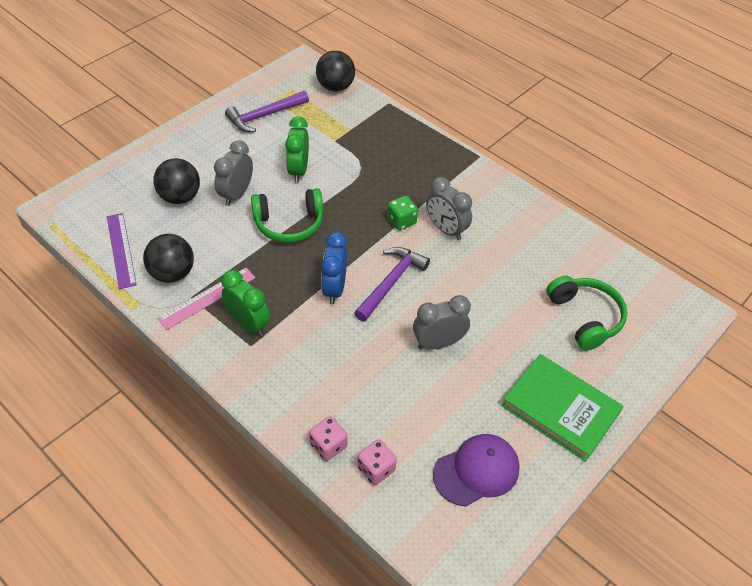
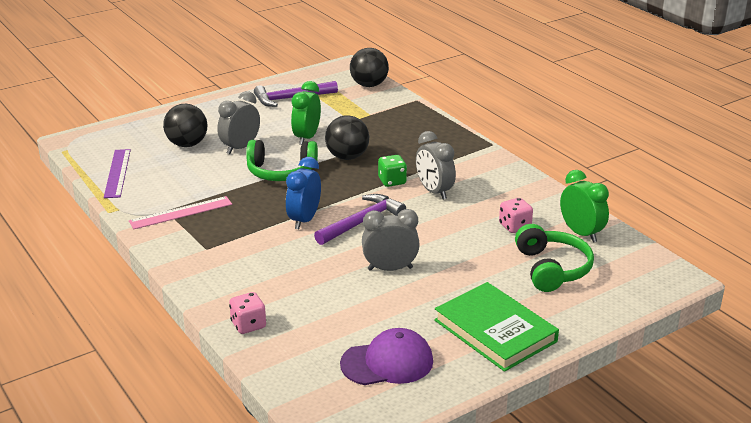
camera: 15 degrees right, 20 degrees down
(172, 273) = (156, 193): black ball -> black ball (347, 157)
(248, 324) = (211, 234): green clock -> green clock (581, 233)
(376, 469) = (287, 347): pink dice -> pink dice (514, 226)

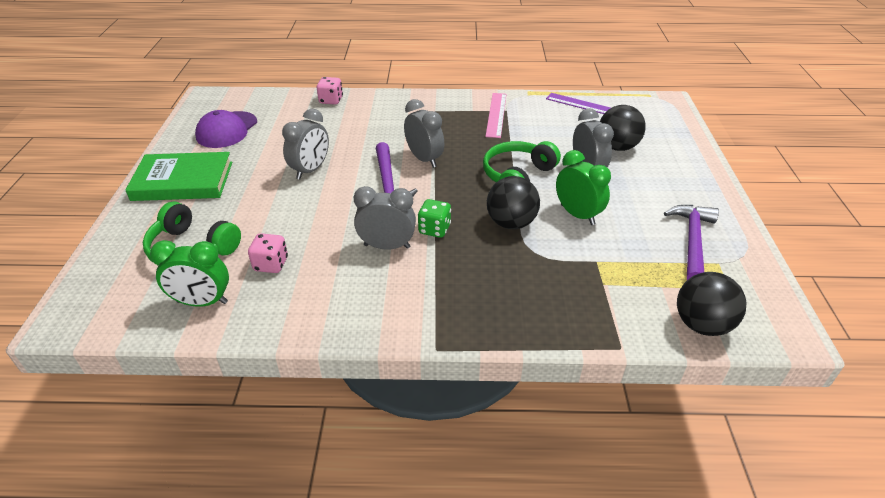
camera: 125 degrees right, 10 degrees up
(304, 220) = (424, 159): blue clock -> grey clock

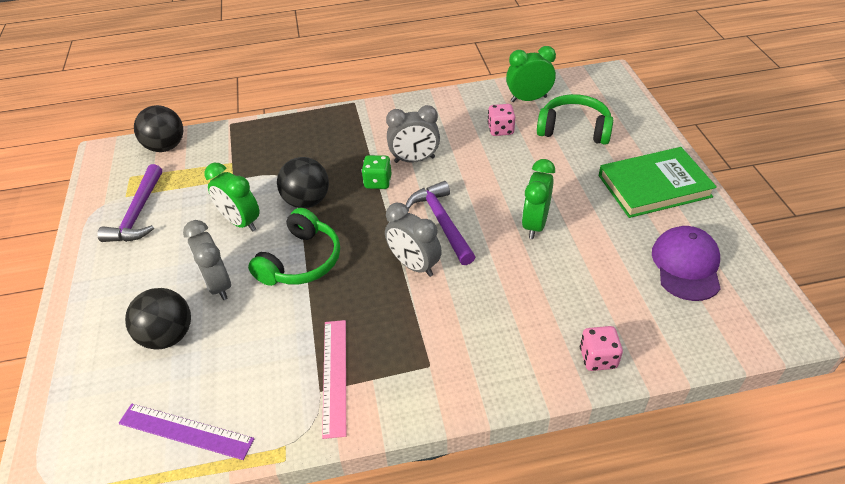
camera: 170 degrees right, 5 degrees up
(310, 170) = (535, 224): grey clock -> green clock

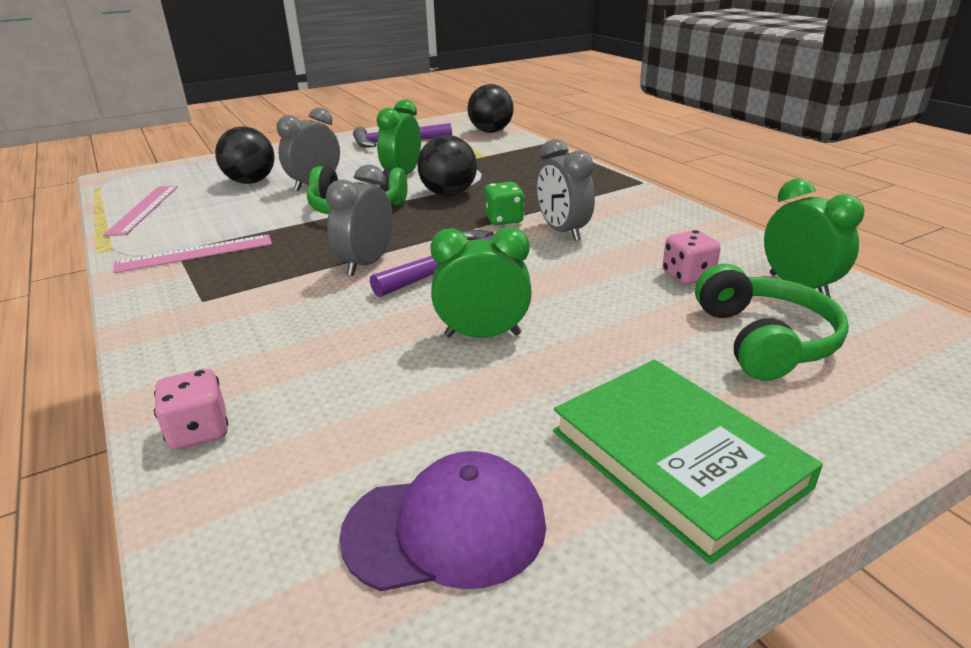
camera: 70 degrees right, 15 degrees down
(185, 431) = (143, 209): purple ruler -> pink ruler

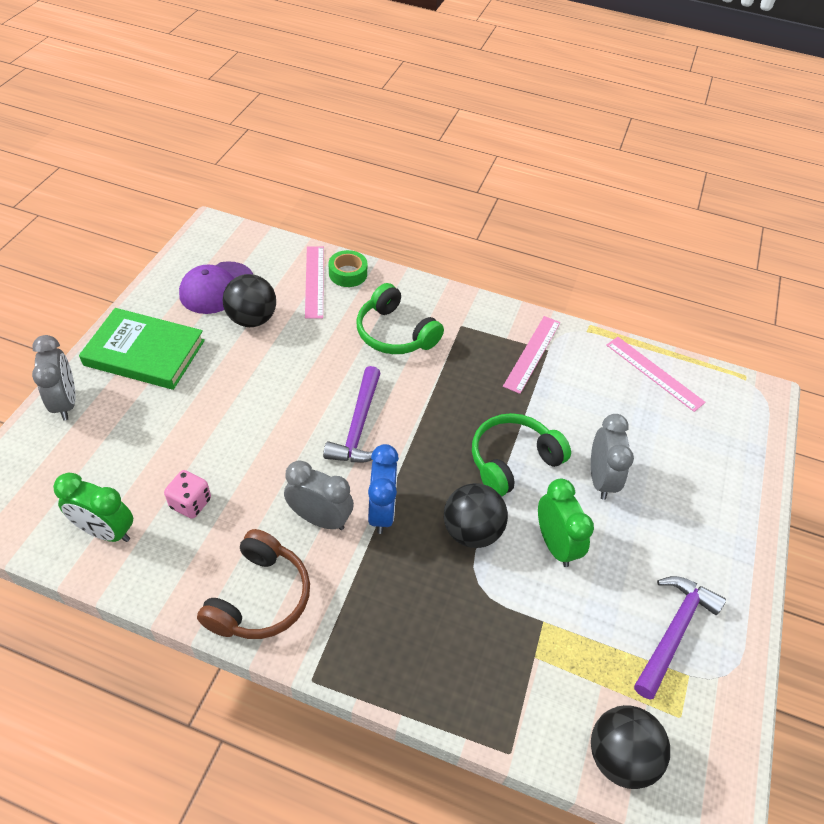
camera: 135 degrees right, 20 degrees up
(199, 431) = (348, 273): pink dice -> green tape
(251, 182) = (657, 452): black ball -> black ball (252, 319)
(265, 445) = (314, 281): none -> pink ruler
(366, 264) = (415, 400): grey clock -> grey clock (66, 402)
(482, 335) = (283, 378): green clock -> none
(504, 219) = (381, 511): green dice -> blue clock
(654, 215) = (260, 597): none -> brown headphones
(764, 340) = (120, 454): green headphones -> green headphones (395, 333)

